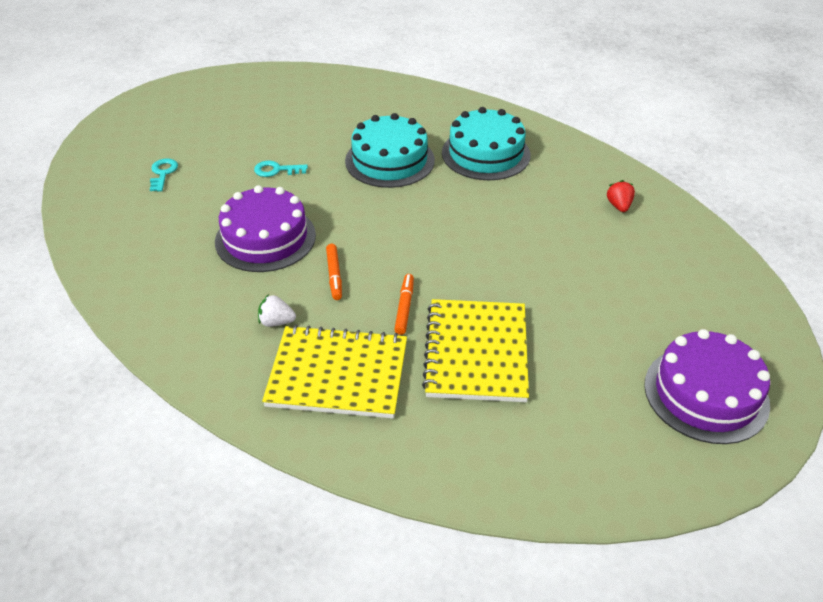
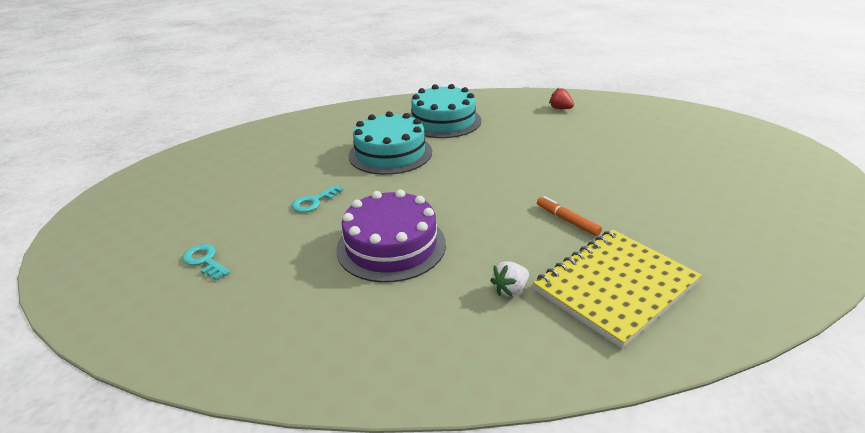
camera: 45 degrees left, 10 degrees down
(334, 275) = (488, 234): orange marker -> none
(476, 352) = (651, 214): yellow notebook -> none
(706, 394) = (765, 158): purple cake -> none

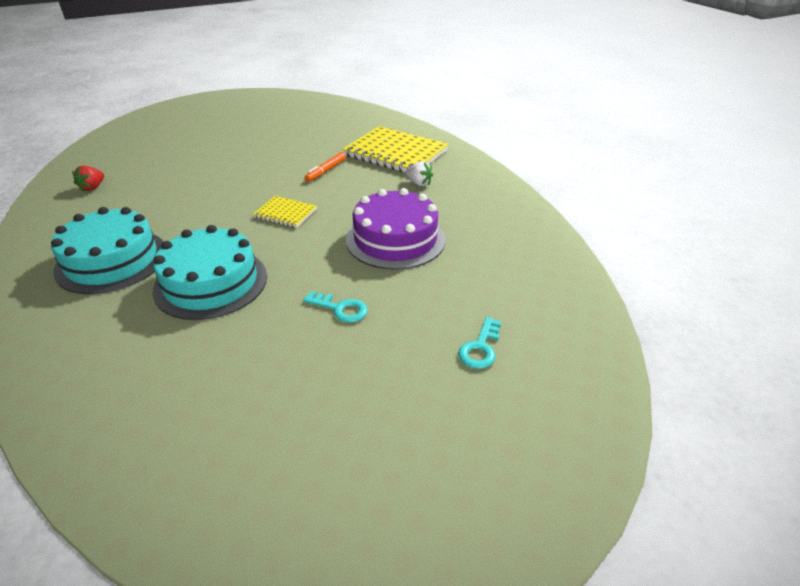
camera: 110 degrees left, 5 degrees up
(476, 188) = (285, 213): none -> yellow notebook

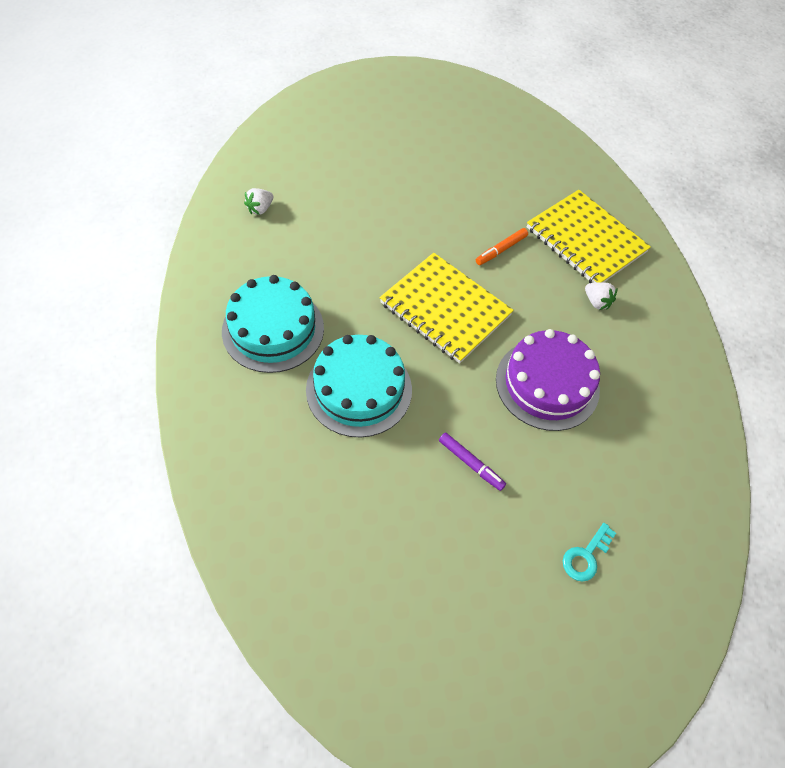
camera: 15 degrees right, 20 degrees up
(93, 187) = (260, 209): red strawberry -> white strawberry
(285, 213) = (445, 309): yellow notebook -> yellow notebook, size x2.00
(340, 309) = (471, 463): turquoise key -> purple marker

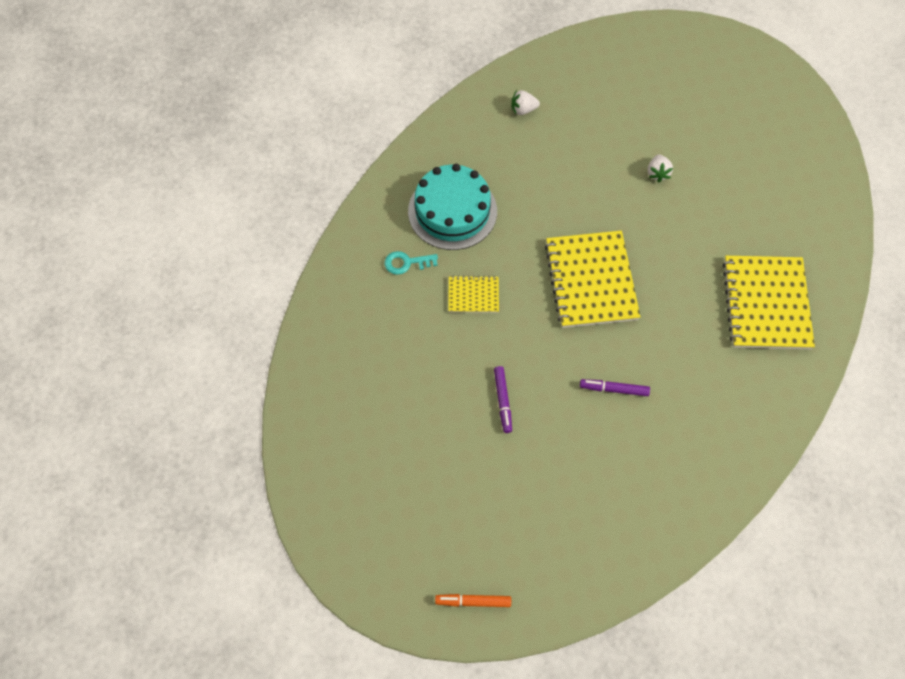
camera: 45 degrees right, 5 degrees up
(359, 389) = (473, 295): turquoise cake -> yellow notebook
(501, 250) = (683, 264): orange marker -> orange marker (473, 602)
(547, 384) = (614, 389): purple cake -> purple marker
(586, 556) = (522, 518): turquoise key -> turquoise key (406, 263)
(596, 302) = (720, 358): white strawberry -> white strawberry (657, 173)

